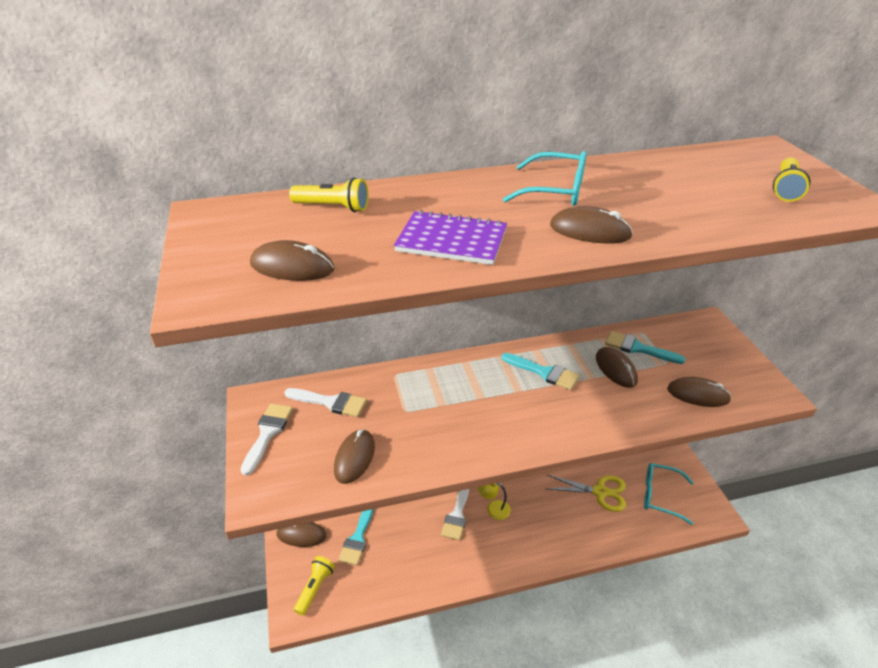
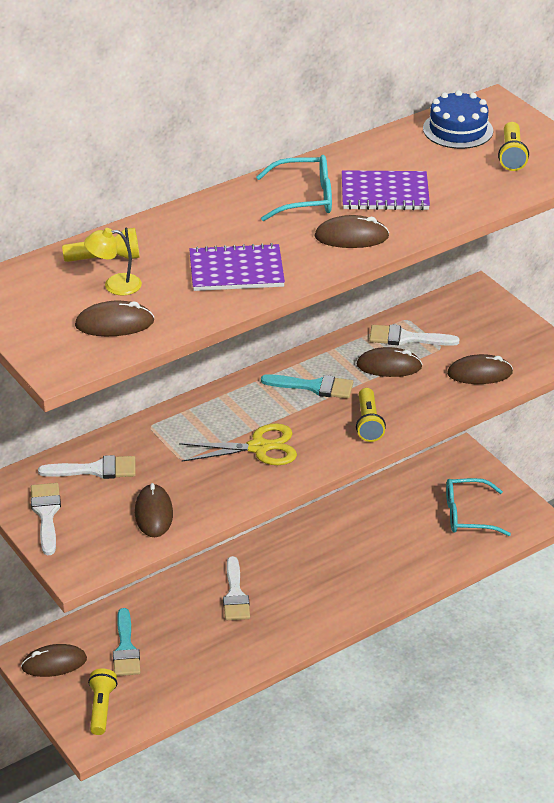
camera: 20 degrees left, 0 degrees up
(493, 508) = (276, 577): yellow lamp -> yellow lamp (114, 285)
(581, 418) = (368, 423): none -> yellow flashlight
(600, 492) = (397, 528): yellow scissors -> yellow scissors (259, 447)
(615, 369) = (389, 366): brown mouse -> brown mouse turned 45 degrees counterclockwise
(638, 348) = (406, 338): turquoise brush -> white brush
(640, 199) = (384, 193): none -> purple notebook
(730, 161) = (458, 130): none -> blue cake

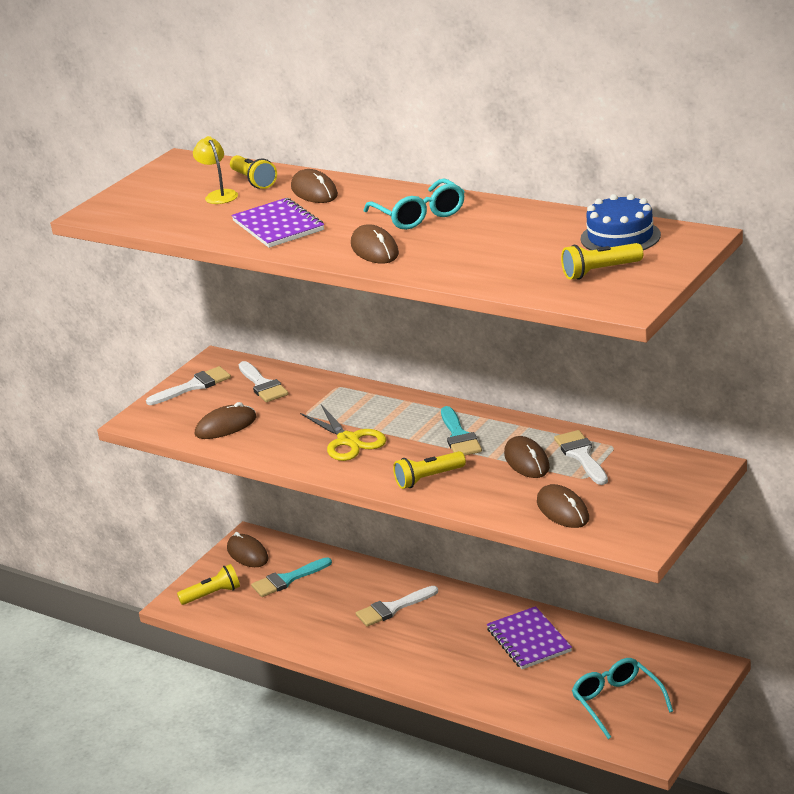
camera: 70 degrees right, 10 degrees down
(114, 324) = (165, 211): brown mouse -> brown mouse (314, 191)
(384, 193) = (464, 241): purple notebook -> purple notebook (529, 640)

